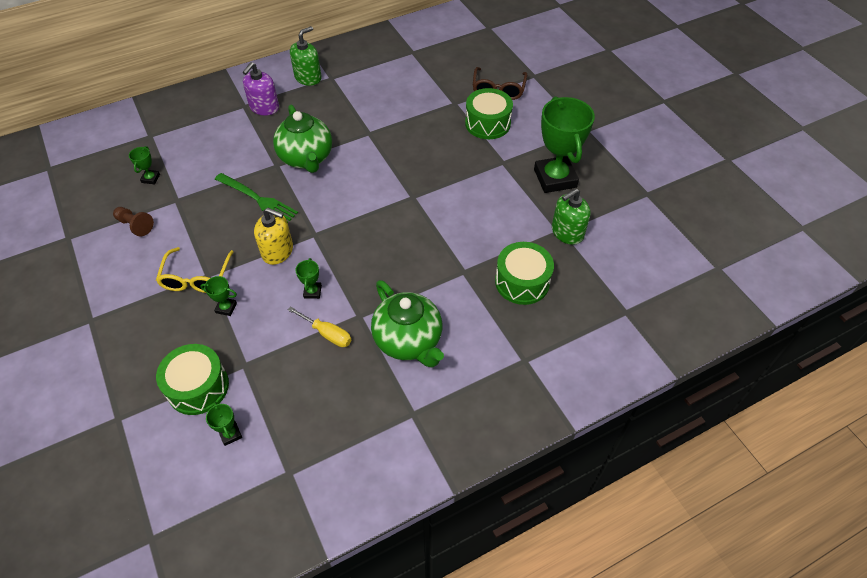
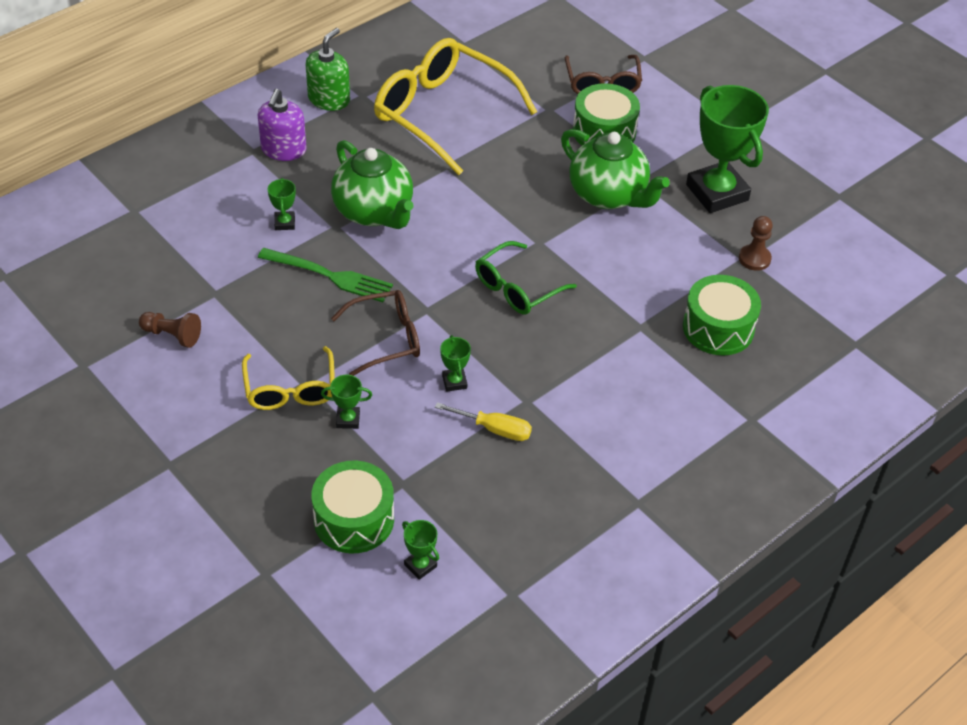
camera: 15 degrees left, 5 degrees down
(151, 178) = (164, 270): green trophy -> green trophy (284, 223)
(277, 251) = (386, 338): yellow soap dispenser -> brown glasses
(380, 97) = (442, 114): none -> yellow glasses
(384, 228) = (517, 288): none -> green glasses
(408, 341) = (601, 421): green teapot -> green teapot (608, 195)
(567, 232) = (754, 259): green soap dispenser -> brown pawn

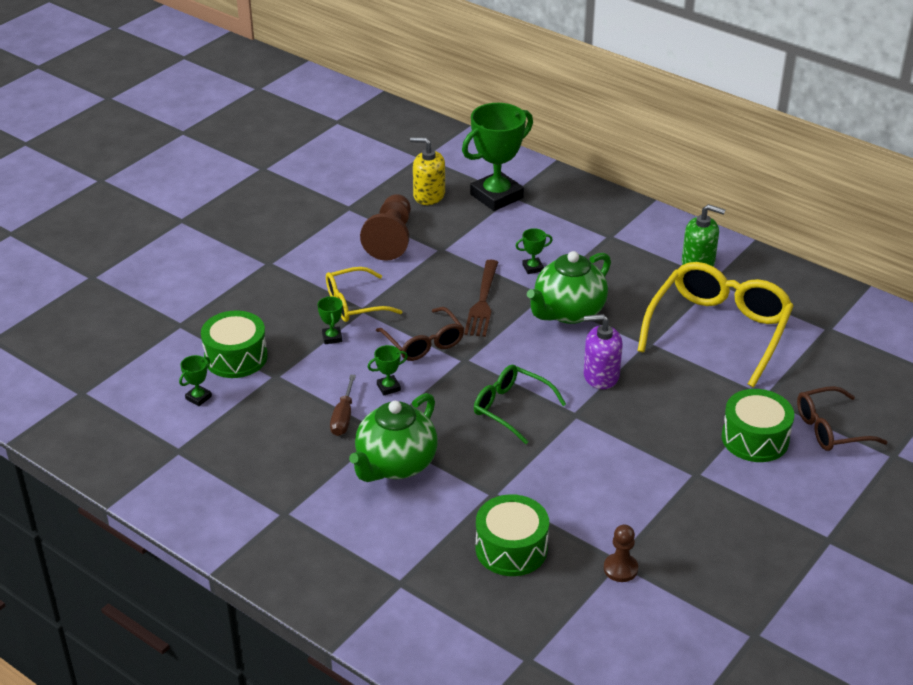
camera: 80 degrees right, 10 degrees down
(96, 284) = (429, 195): none -> yellow soap dispenser
(172, 335) = (390, 239): brown pawn -> brown pawn, size x1.79
(283, 149) = (619, 251): purple soap dispenser -> purple soap dispenser (601, 375)
(329, 276) = (482, 301): green fork -> brown fork
(494, 429) = (343, 417): yellow screwdriver -> brown screwdriver
(608, 195) = (662, 452): green teapot -> green teapot (395, 464)
(717, 192) = (707, 531): green trophy -> green trophy (496, 196)

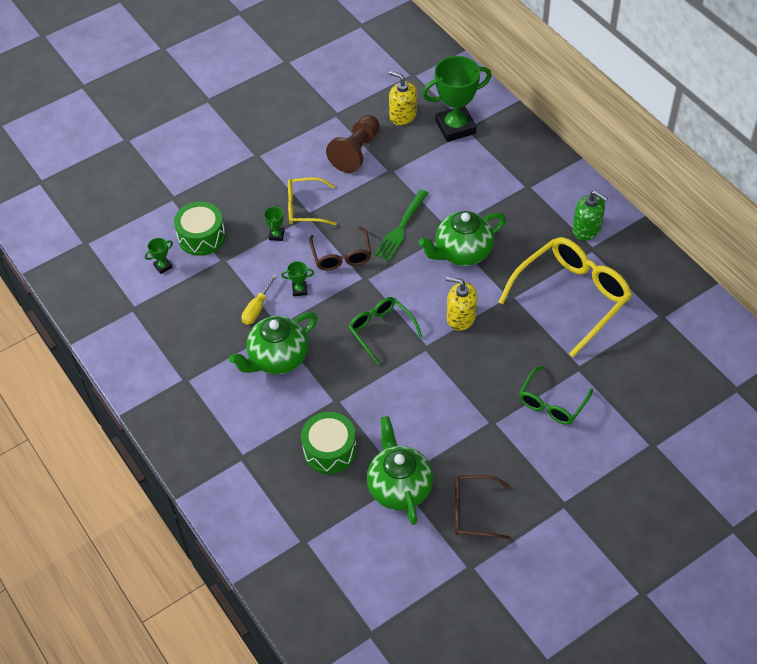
camera: 20 degrees right, 15 degrees up
(343, 417) = (257, 308): brown screwdriver -> yellow screwdriver
(482, 301) = (401, 227): brown fork -> green fork
(533, 268) = (453, 204): green trophy -> none
(601, 375) = (461, 317): purple soap dispenser -> yellow soap dispenser
(620, 569) = (399, 487): brown pawn -> green teapot
(755, 438) = (552, 403): green drum -> green glasses
(830, 429) = (615, 409): brown glasses -> brown glasses (473, 511)

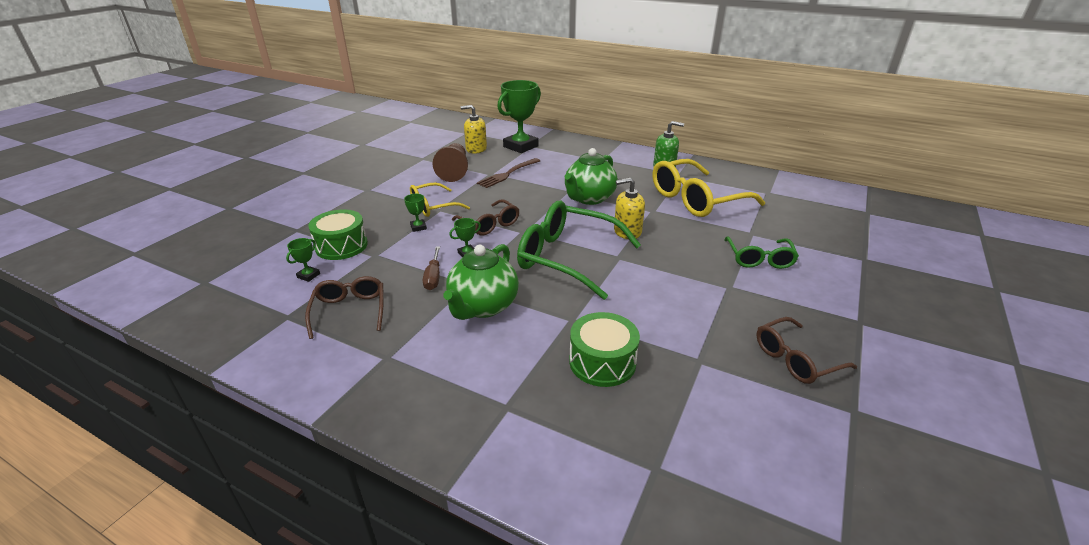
camera: 30 degrees left, 20 degrees down
(178, 321) = (349, 311): none -> brown glasses
(257, 308) = (433, 277): yellow screwdriver -> brown screwdriver
(381, 330) = (567, 258): green glasses -> green glasses, size x1.77
(399, 487) = (705, 367): green teapot -> none
(401, 227) = (527, 198): green fork -> none
(408, 178) = (508, 174): none -> brown fork
(571, 297) = (696, 199): yellow glasses -> yellow glasses turned 135 degrees counterclockwise

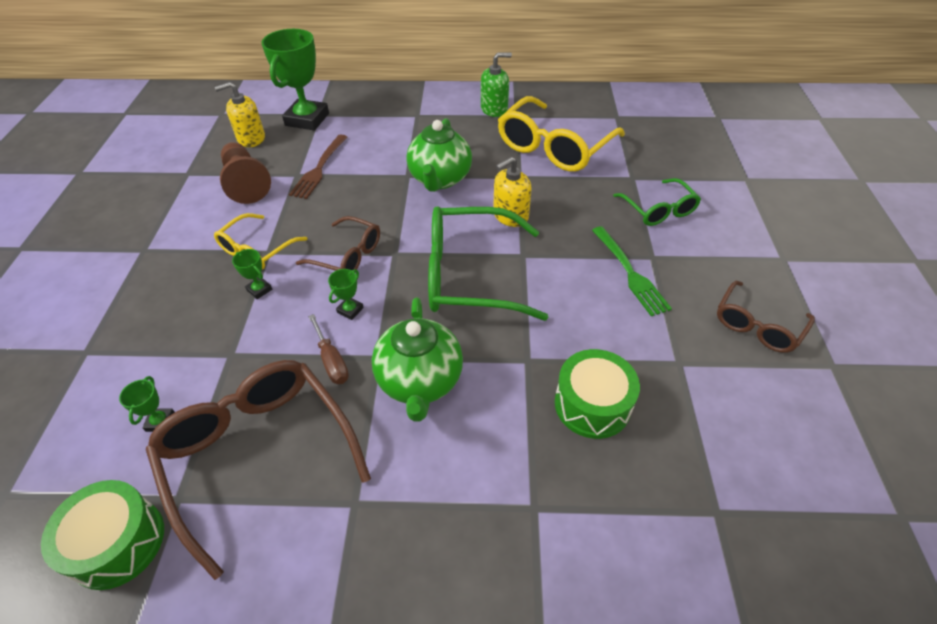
camera: 25 degrees left, 15 degrees up
(341, 246) = (173, 356): green drum -> green drum (118, 542)
(349, 311) = (258, 454): brown glasses -> brown glasses, size x1.77
(700, 291) = (630, 273): none -> green fork

